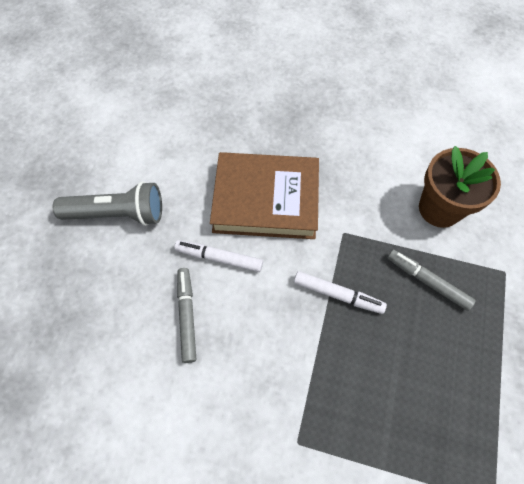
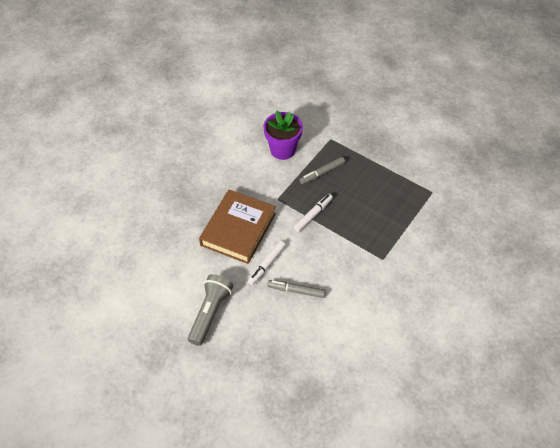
camera: 70 degrees left, 10 degrees down
(439, 208) = (283, 150): brown flower pot -> purple flower pot

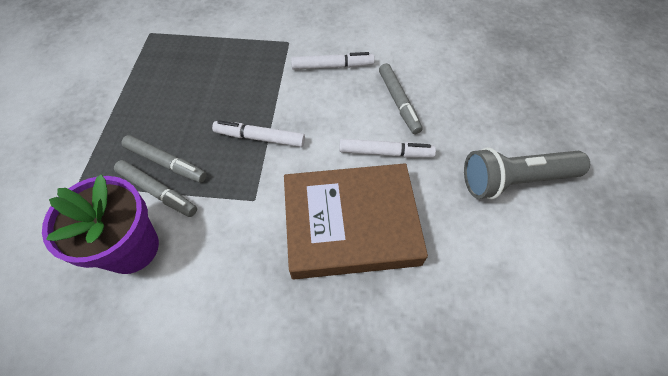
camera: 120 degrees left, 5 degrees up
(306, 165) = (158, 192): none -> grey marker
(346, 272) = (332, 66): none -> white marker

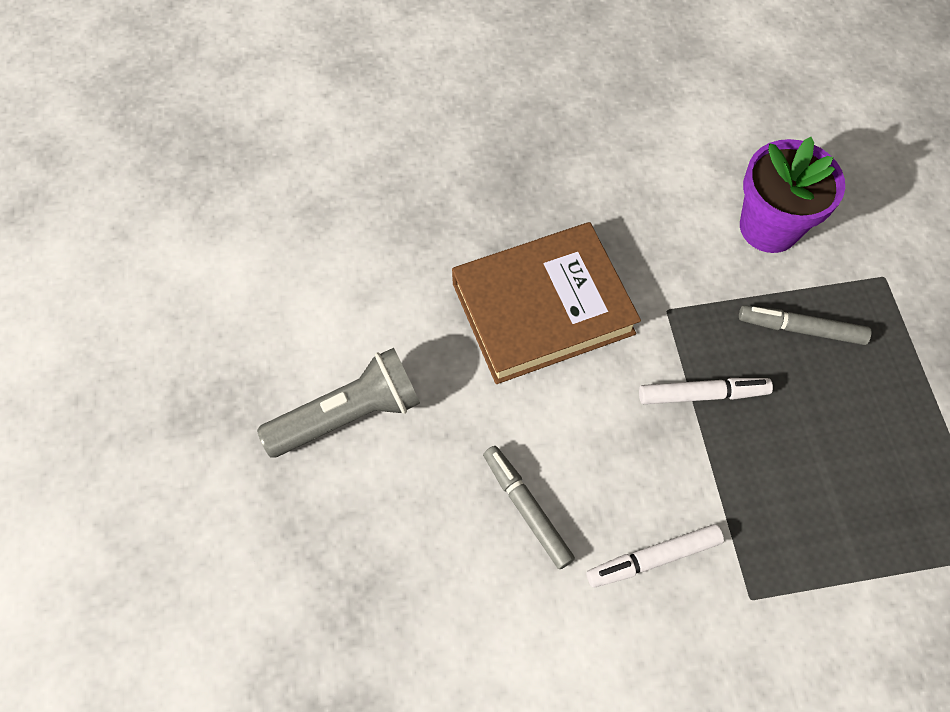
camera: 165 degrees right, 5 degrees up
(158, 192) = (785, 291): grey marker -> none
(385, 152) = (525, 414): white marker -> none

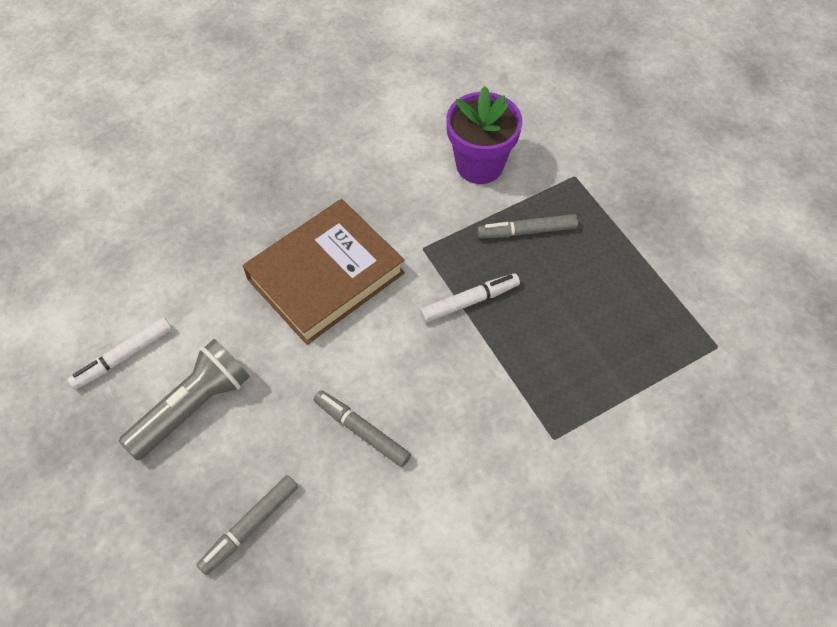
camera: 20 degrees left, 5 degrees down
(369, 576) = (250, 526): none -> grey marker
(653, 558) = (471, 434): white marker -> white marker (123, 357)

